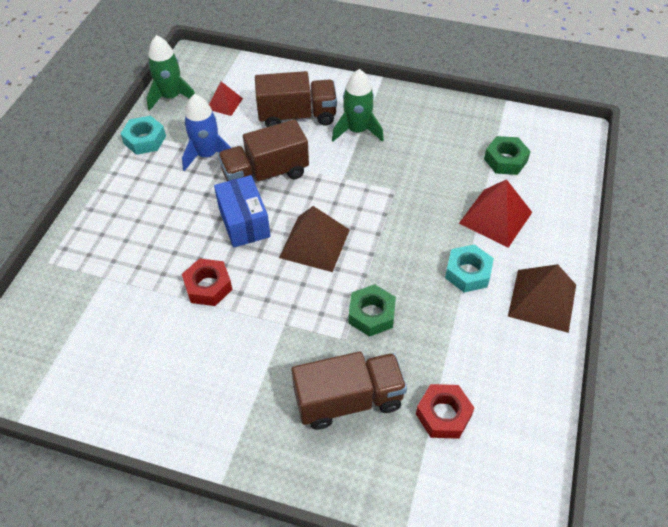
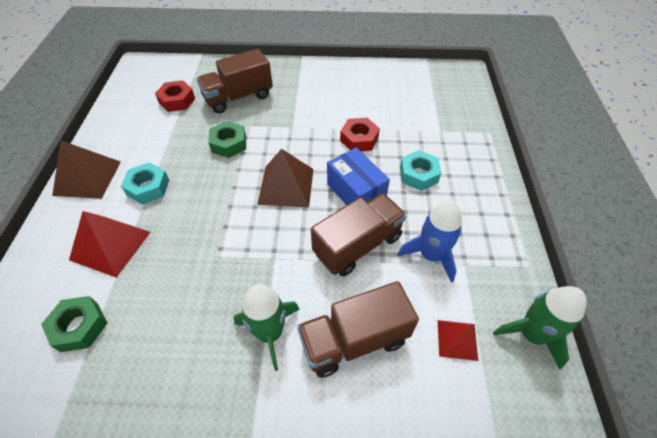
camera: 165 degrees right, 0 degrees up
(145, 140) = (510, 260): turquoise nut -> turquoise nut (418, 174)

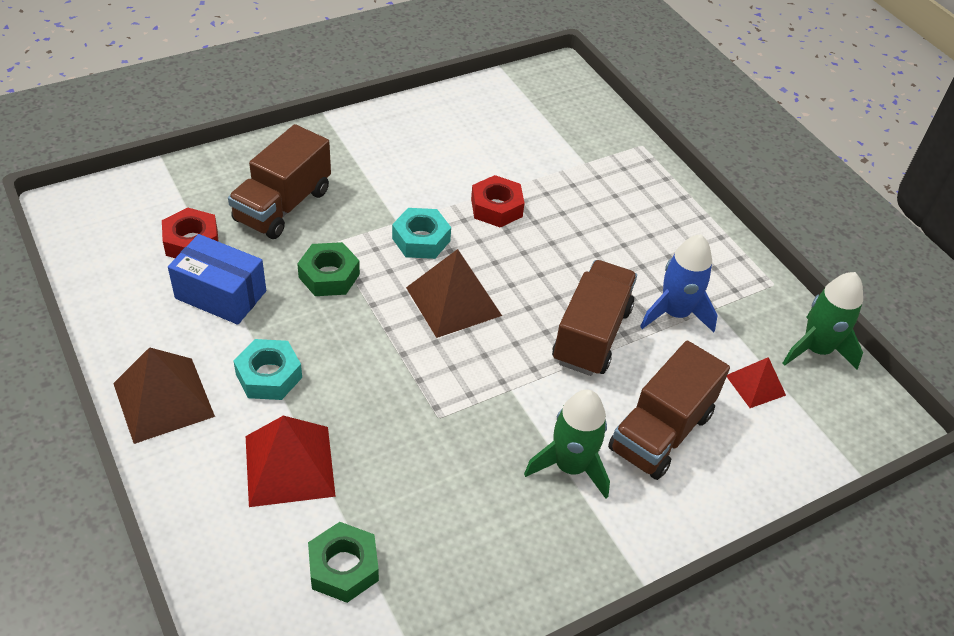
camera: 35 degrees left, 5 degrees down
(356, 192) = (543, 275): blue box -> blue box (221, 294)
(418, 174) = (598, 227): turquoise nut -> turquoise nut (421, 239)

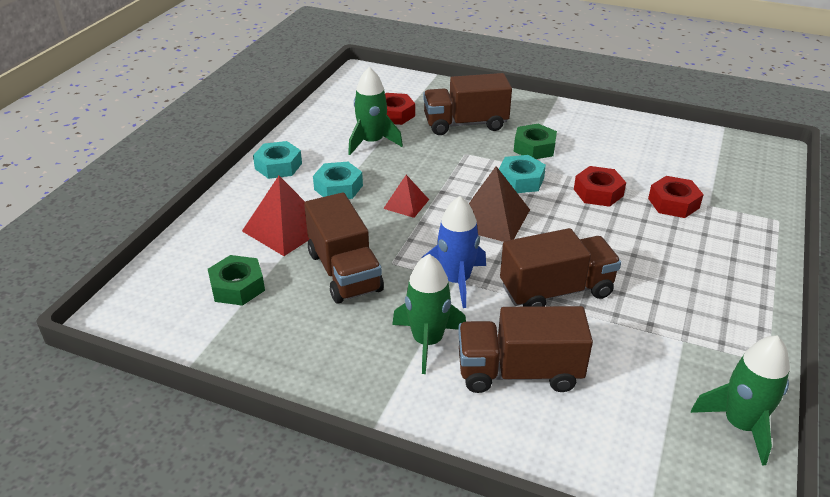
camera: 55 degrees right, 10 degrees down
(163, 400) = (278, 166): brown pyramid -> turquoise nut
(221, 294) = (372, 142): blue box -> green rocket
(329, 276) = (439, 166): green nut -> green nut (534, 148)
(413, 462) = (344, 272): none -> brown truck
(560, 179) = (673, 203): none -> red nut
(675, 313) = (643, 322): blue rocket -> blue rocket (456, 281)
(755, 385) = (642, 404): red pyramid -> red pyramid (406, 204)

